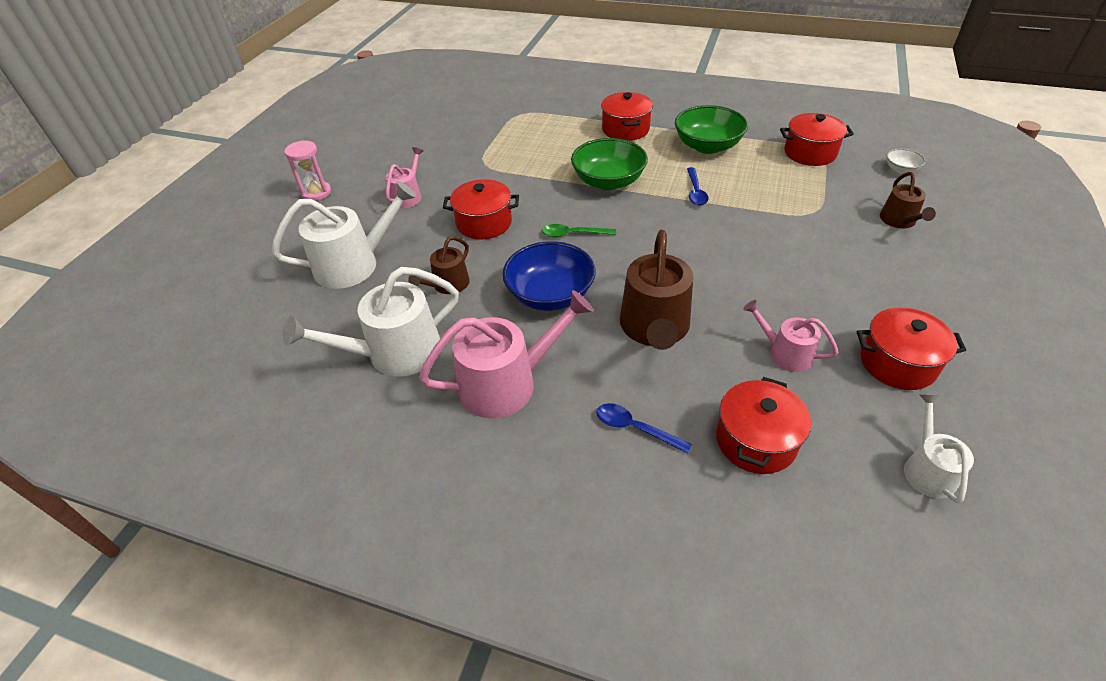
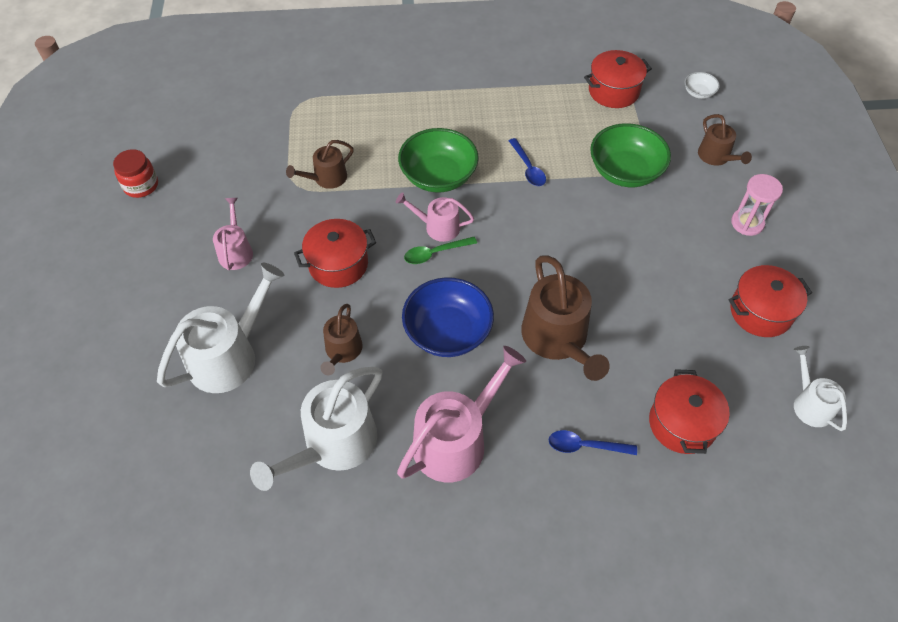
camera: 25 degrees left, 10 degrees up
(316, 193) = (126, 275): pink hourglass -> pink hourglass (747, 223)
(367, 141) = (141, 185): none -> red jar
(511, 164) = (326, 178): none -> brown watering can
(625, 129) = (424, 100): red pot -> none
(707, 146) = (515, 105): green bowl -> green bowl (625, 171)
(785, 353) = (673, 330): pink watering can -> pink watering can (438, 227)

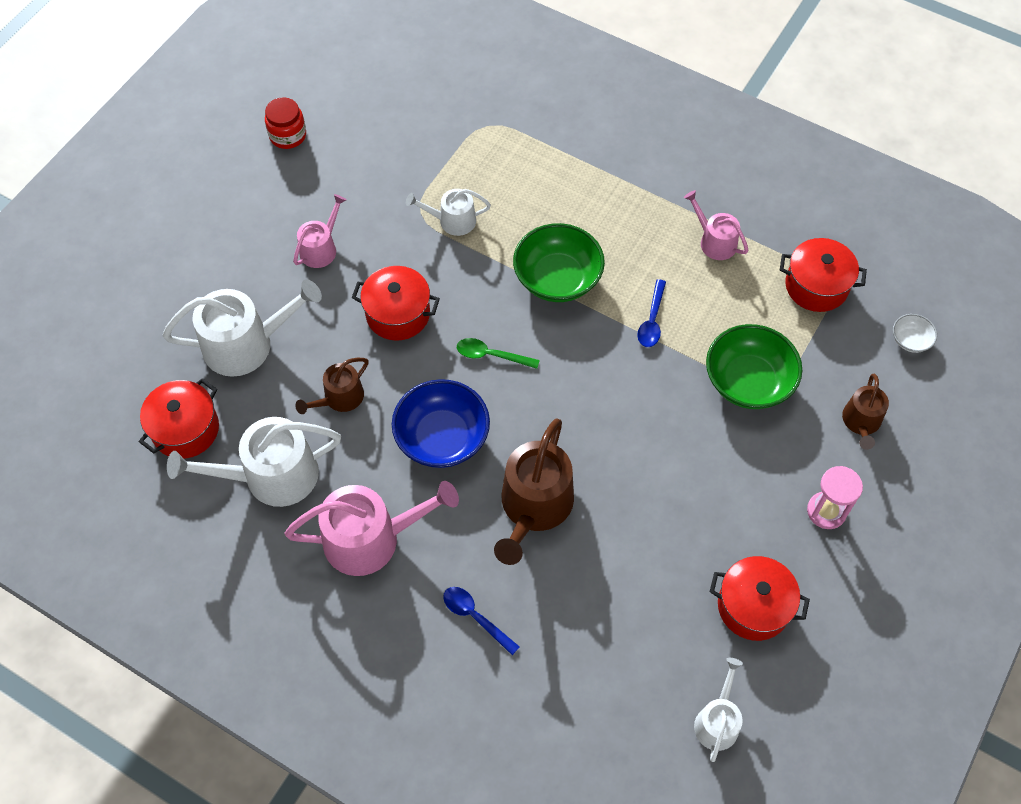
camera: 35 degrees right, 5 degrees up
(326, 178) = (452, 221): brown watering can -> white watering can
(438, 227) = (515, 331): pink watering can -> pink watering can (714, 241)
(682, 423) = (579, 656): red pot -> red pot (185, 429)

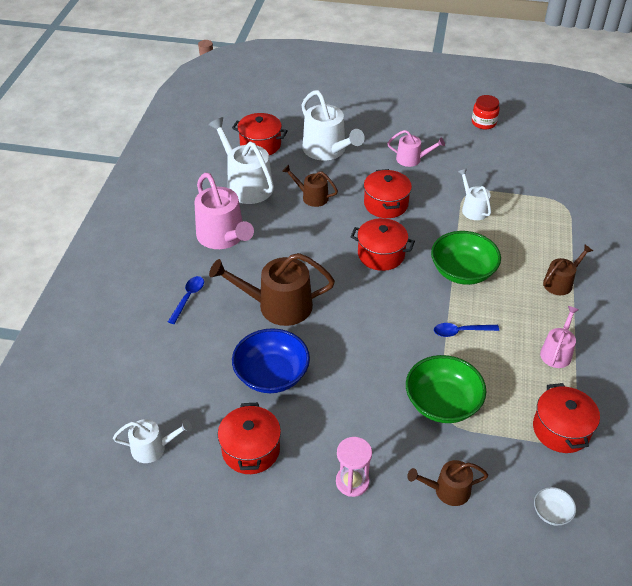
camera: 70 degrees right, 15 degrees down
(442, 437) = (307, 248): blue bowl -> blue bowl (271, 375)
(491, 355) = (381, 254): green spoon -> red pot
(614, 189) = (560, 282): none -> brown watering can

